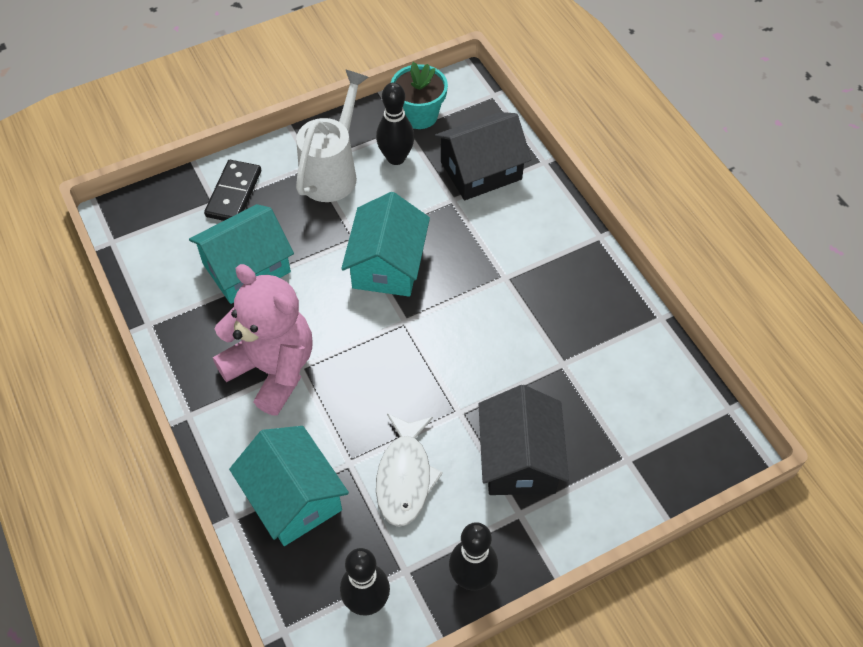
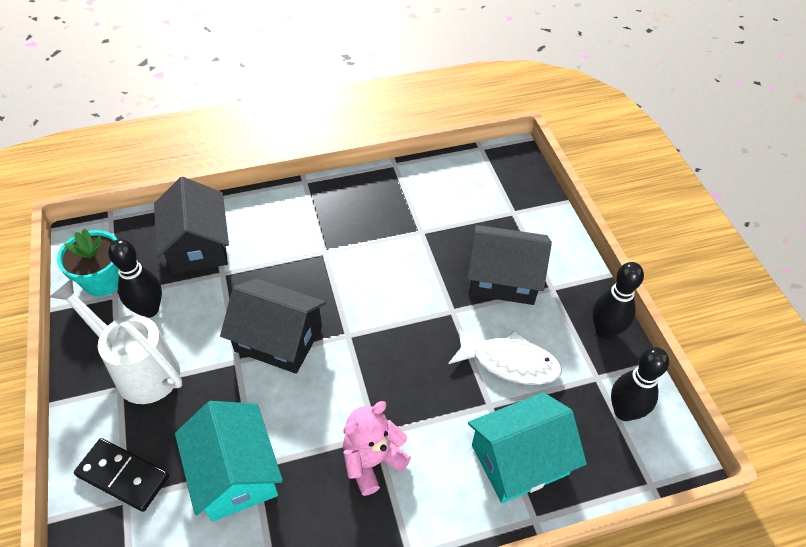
camera: 80 degrees left, 5 degrees down
(272, 369) = (372, 461): pink teddy bear -> pink teddy bear, size x0.63
(387, 264) = (278, 339): turquoise house -> black house

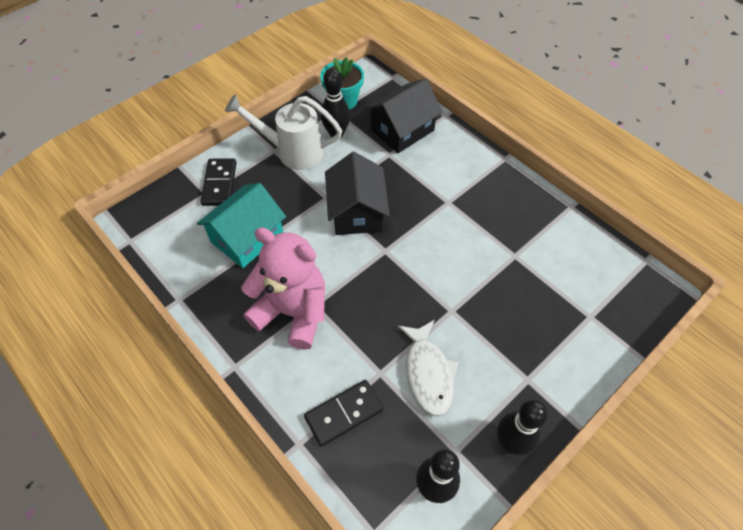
camera: 65 degrees right, 5 degrees up
(139, 369) = (292, 152): white watering can -> white watering can turned 90 degrees counterclockwise
(372, 461) = (293, 312): pink teddy bear -> pink teddy bear, size x1.58
(503, 278) = (511, 336): black house -> none
(519, 459) = (344, 413): turquoise house -> black domino

